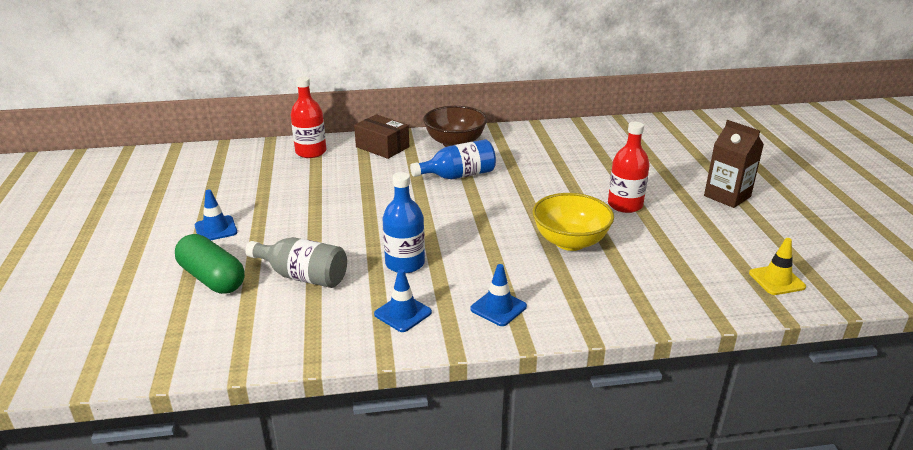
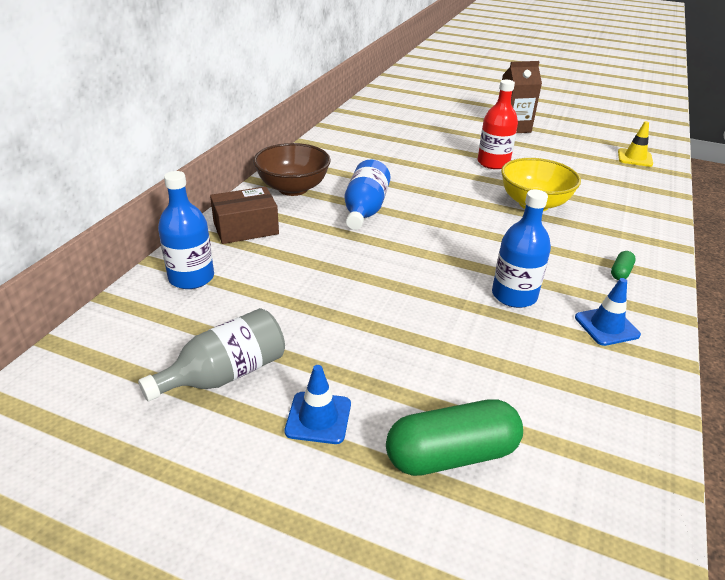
camera: 60 degrees left, 5 degrees up
(303, 276) = (496, 372): grey bottle -> grey bottle (225, 374)
(311, 152) = (191, 277): red bottle -> blue bottle
(498, 308) = (620, 272): blue traffic cone -> green capsule

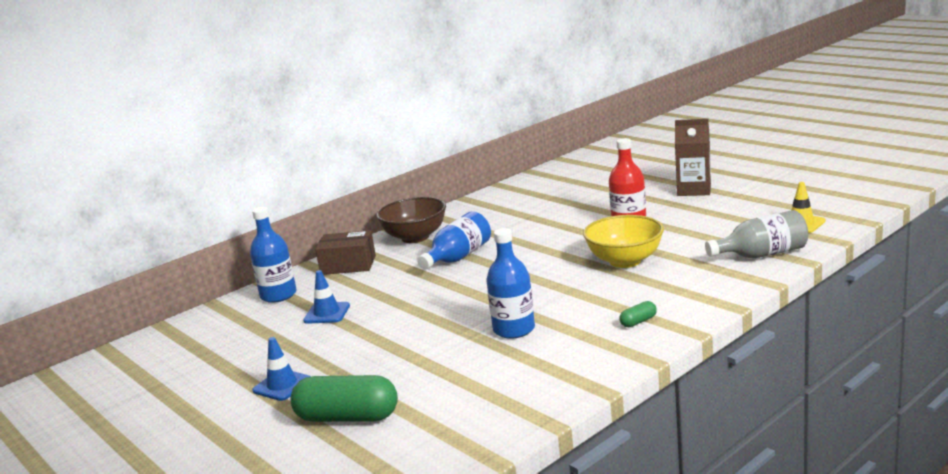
camera: 30 degrees right, 15 degrees down
(225, 374) = (247, 354): grey bottle -> grey bottle (762, 254)
(606, 326) = (568, 359): blue traffic cone -> blue traffic cone (327, 313)

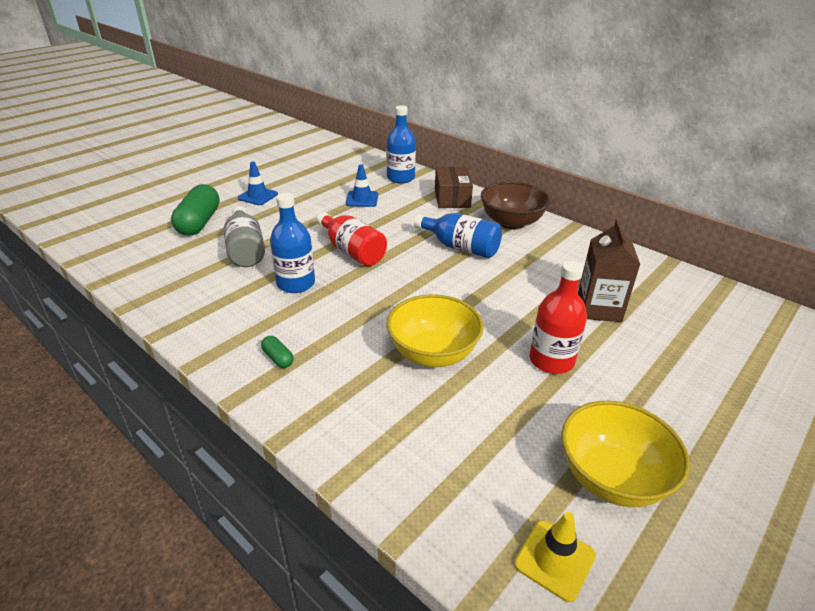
camera: 80 degrees right, 15 degrees up
(453, 307) = (352, 251): none -> red bottle
(694, 190) = (693, 434): brown carton -> brown carton (599, 309)
(736, 210) = (612, 478): none -> yellow bowl
(762, 254) = (432, 486): grey bottle -> grey bottle (245, 250)

